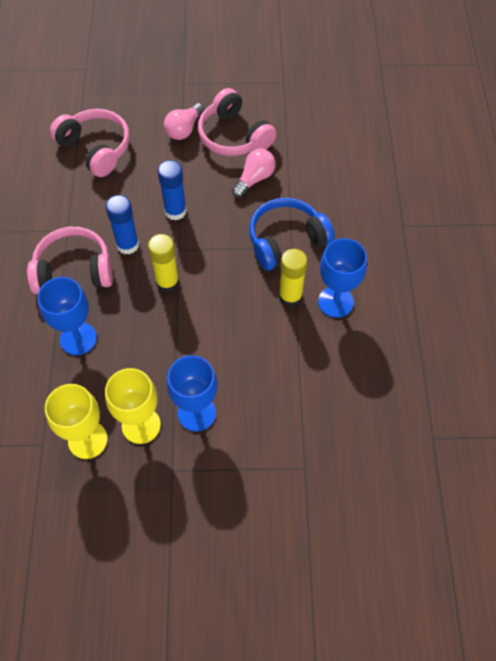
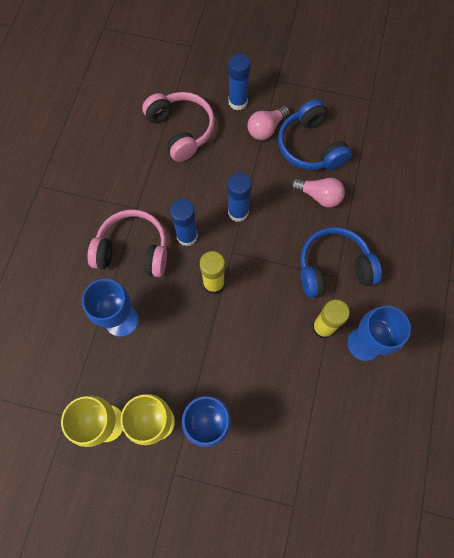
camera: 15 degrees right, 10 degrees up
(148, 111) = (238, 102): none -> blue glue stick
(234, 136) = (310, 146): pink headphones -> blue headphones
(254, 179) = (319, 196): pink light bulb -> pink light bulb turned 60 degrees clockwise

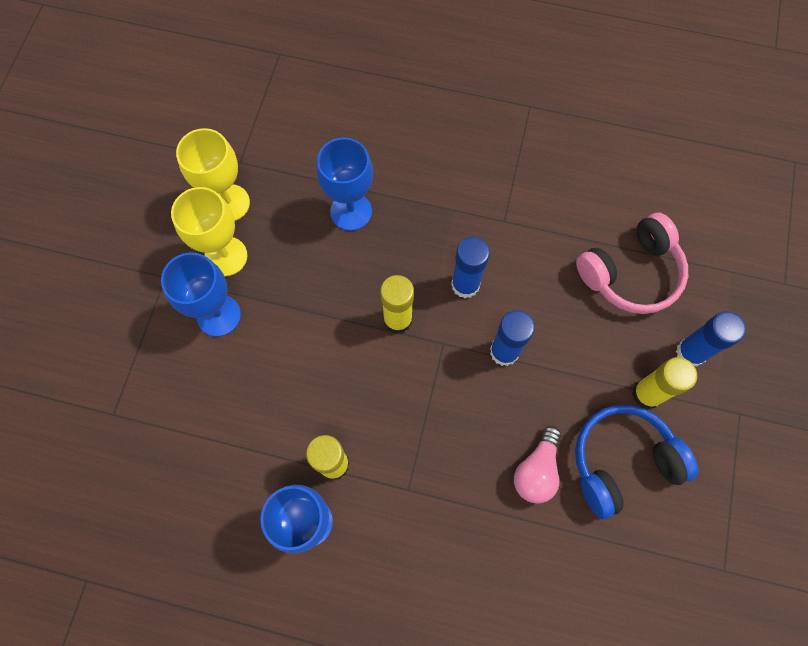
camera: 90 degrees right, 0 degrees up
(133, 250) = (443, 220): pink headphones -> none
(266, 129) = (646, 394): pink light bulb -> yellow glue stick
(333, 268) = (421, 485): blue headphones -> none

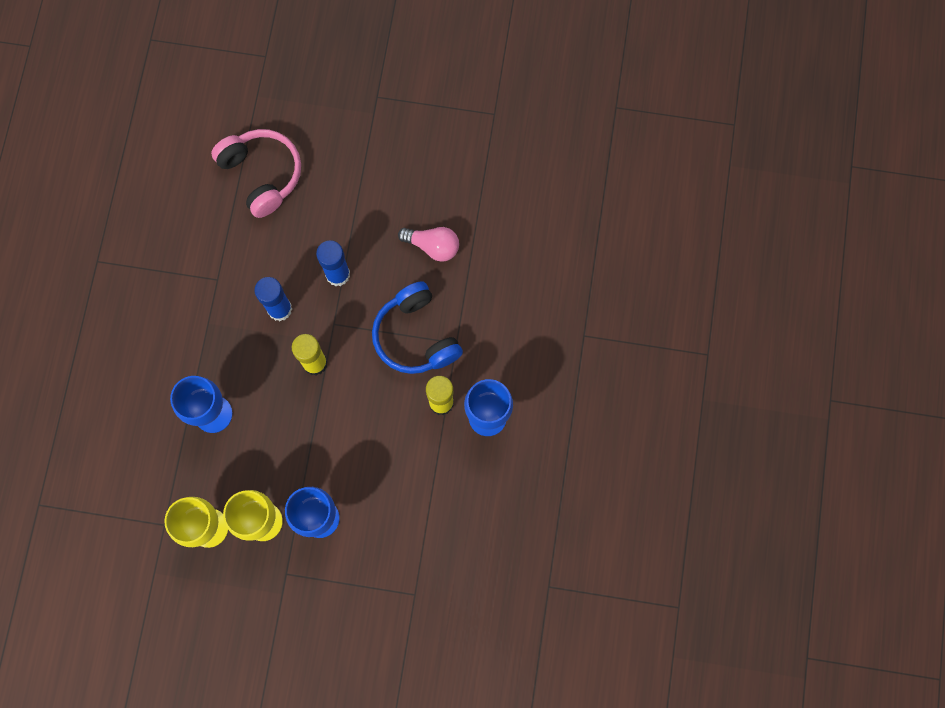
camera: 95 degrees left, 5 degrees up
(622, 462) = (421, 183): blue headphones -> blue headphones (416, 336)
(646, 394) = (366, 164): yellow glue stick -> none
(690, 352) = (329, 130): blue glue stick -> none

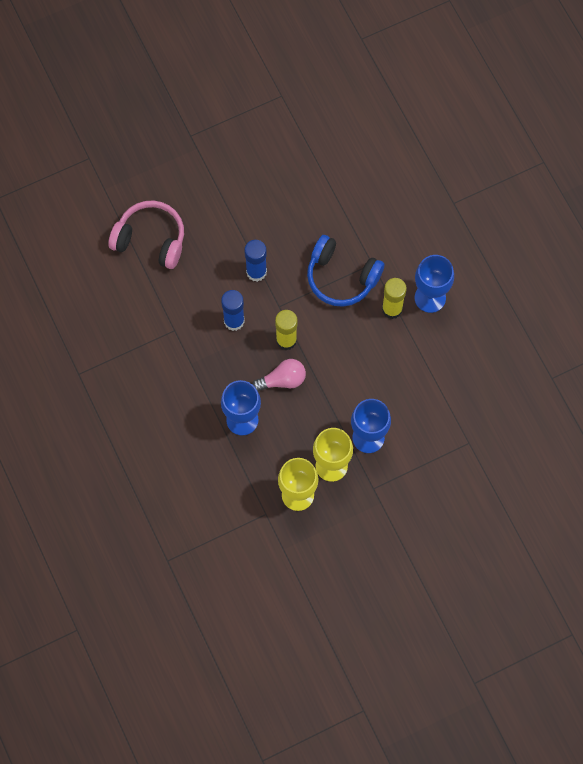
camera: 35 degrees left, 5 degrees down
(433, 246) = (307, 210): pink light bulb -> pink light bulb (282, 380)

